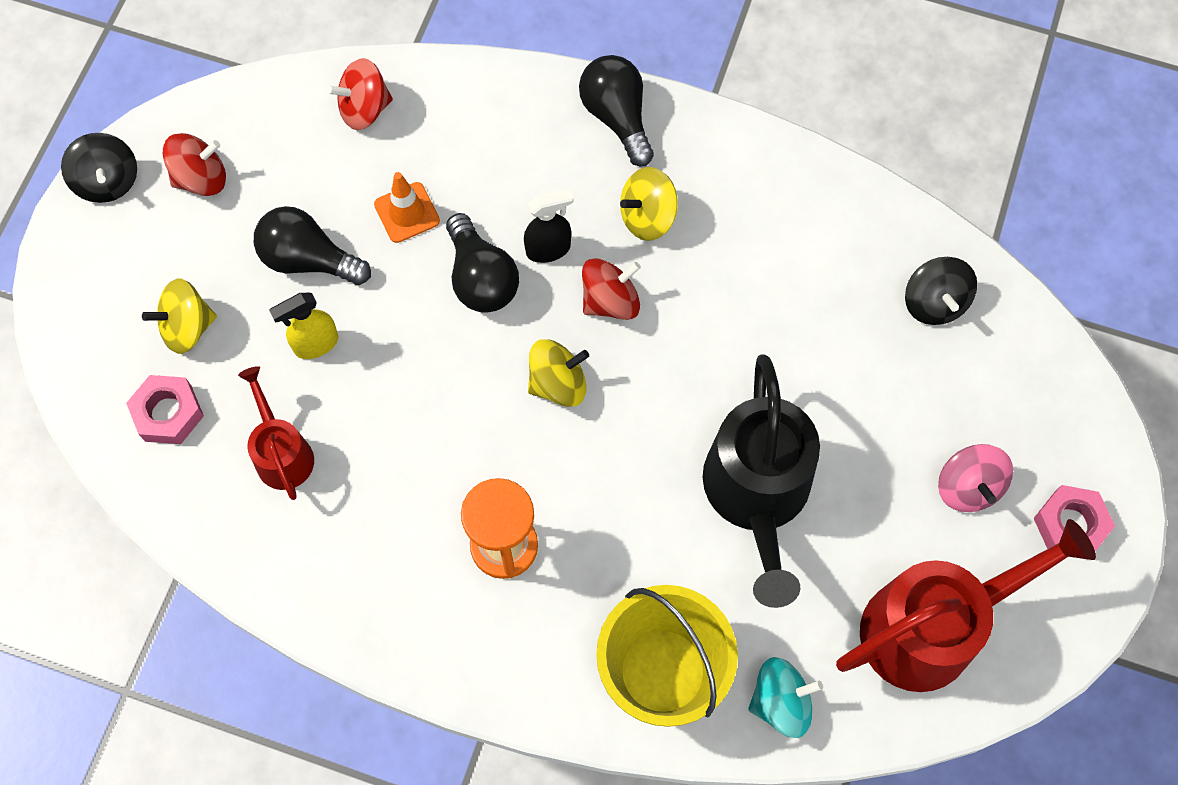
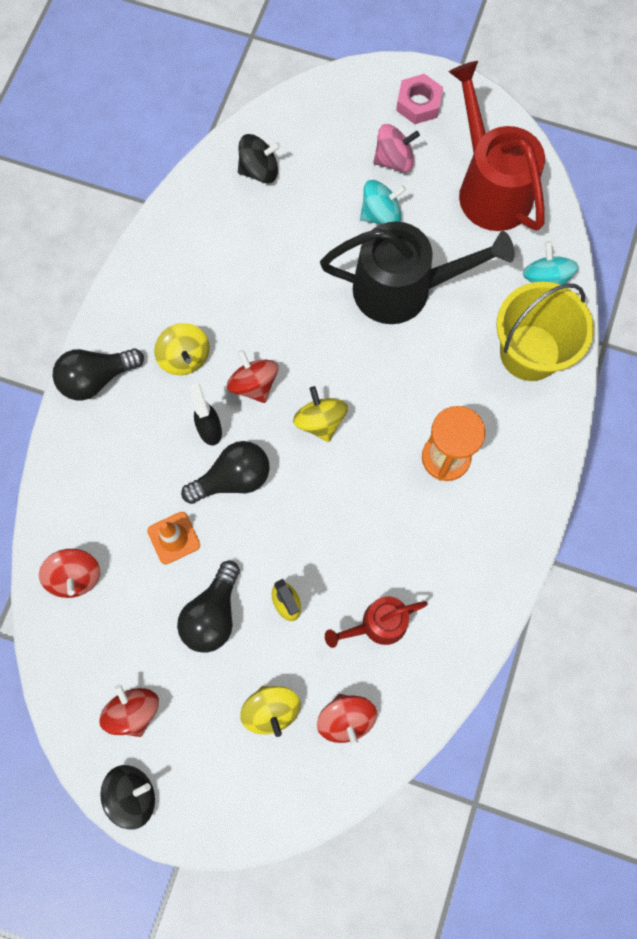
camera: 90 degrees left, 5 degrees up
(168, 413) = (346, 719): pink nut -> red spinning top
(875, 466) = (381, 214): none -> turquoise spinning top

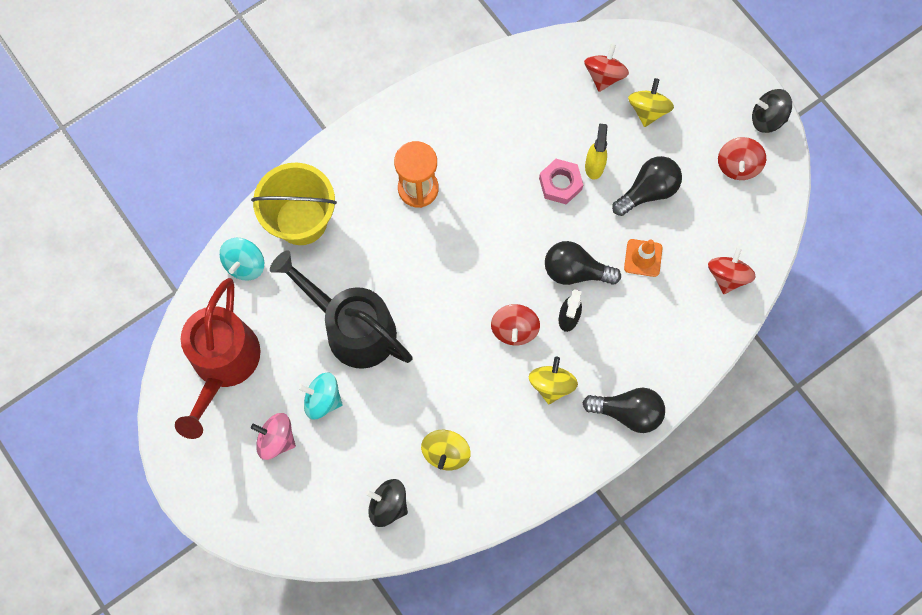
camera: 145 degrees left, 0 degrees up
(320, 421) = (486, 271): yellow spinning top -> yellow spinning top (446, 452)
(377, 624) = (544, 116): red watering can -> none
(418, 103) = (217, 476): pink nut -> pink nut (560, 184)

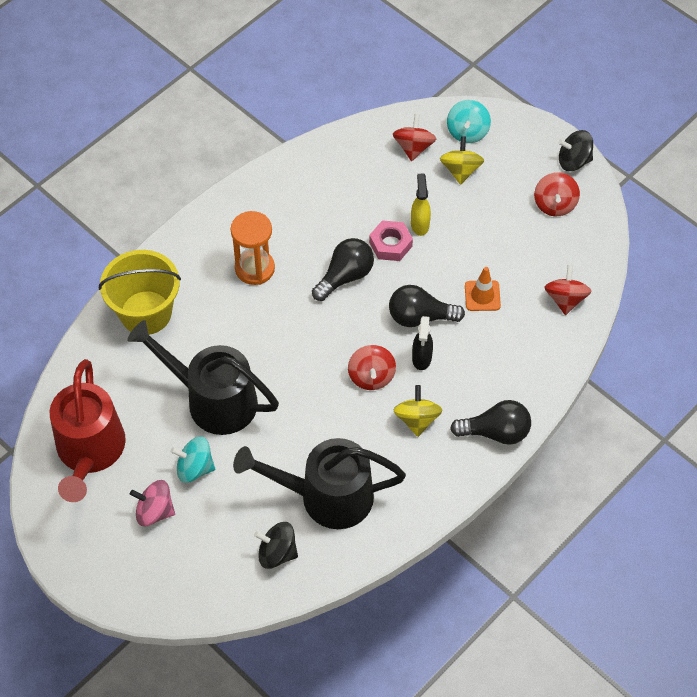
camera: 10 degrees left, 15 degrees down
(245, 264) = (97, 360): turquoise spinning top -> turquoise spinning top (467, 132)
(446, 452) = (325, 496): yellow spinning top -> black watering can
(648, 191) = (475, 238): black light bulb -> black light bulb (345, 276)

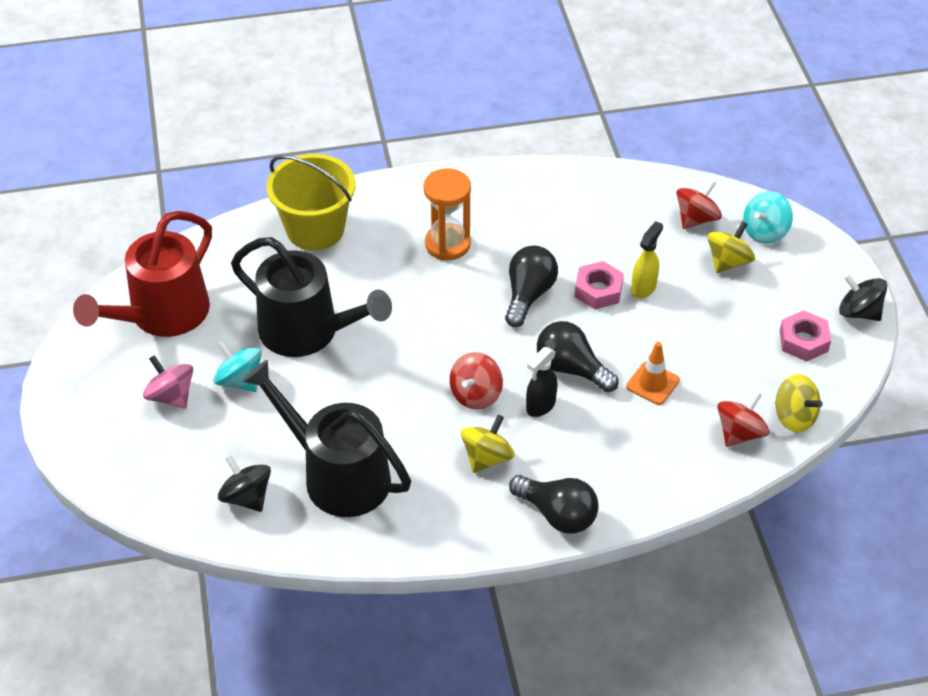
camera: 35 degrees right, 10 degrees down
(212, 399) = (308, 332): black watering can -> black watering can turned 150 degrees clockwise
(345, 276) = (528, 295): black light bulb -> black light bulb turned 60 degrees counterclockwise
(555, 204) = (803, 341): red spinning top -> pink nut
(590, 266) = (794, 417): none -> yellow spinning top

